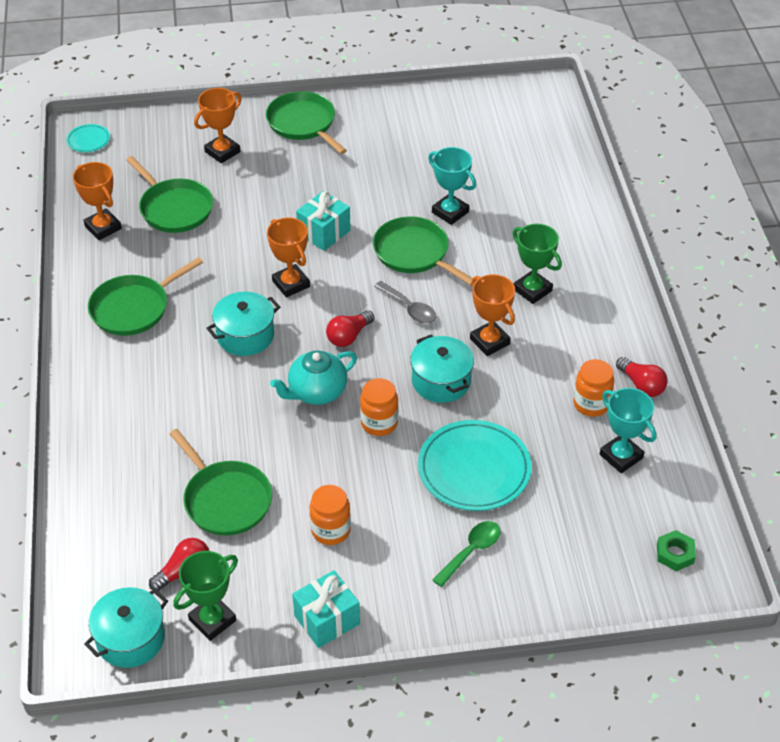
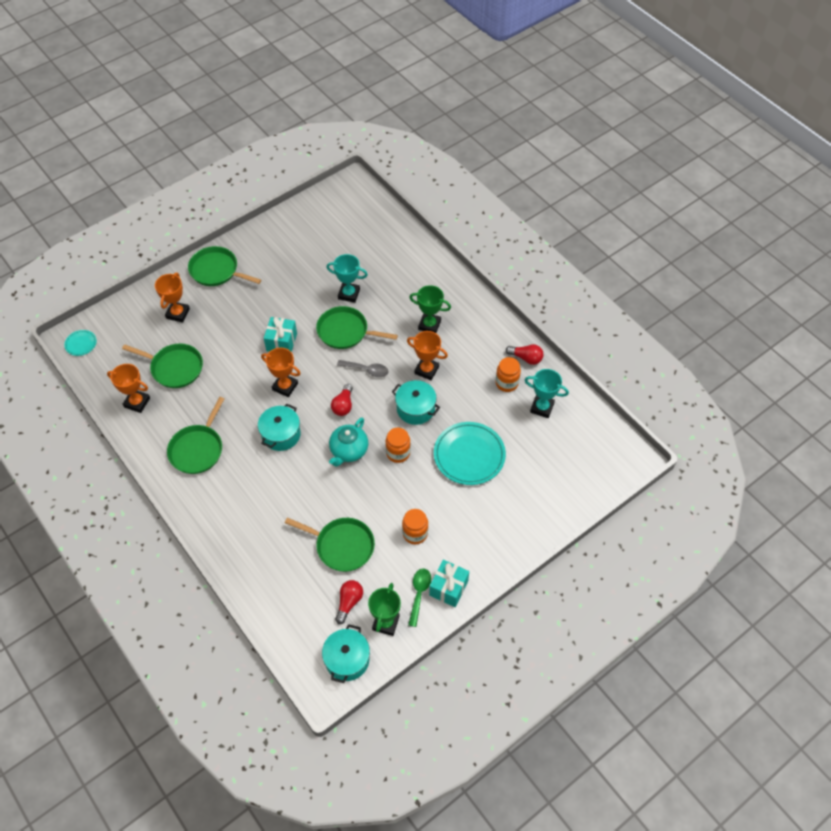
camera: 30 degrees left, 10 degrees up
(471, 551) = (499, 506): green spoon -> green spoon (419, 593)
(675, 553) = (604, 452): green nut -> none

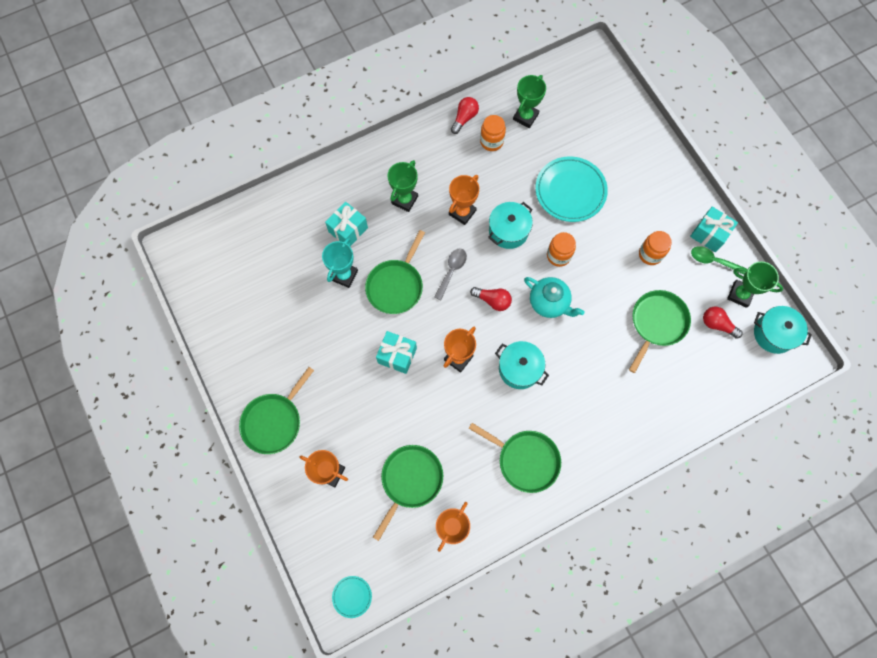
camera: 80 degrees left, 15 degrees up
(391, 289) = (348, 230): none -> turquoise gift
(542, 407) = (525, 117): turquoise trophy -> green trophy

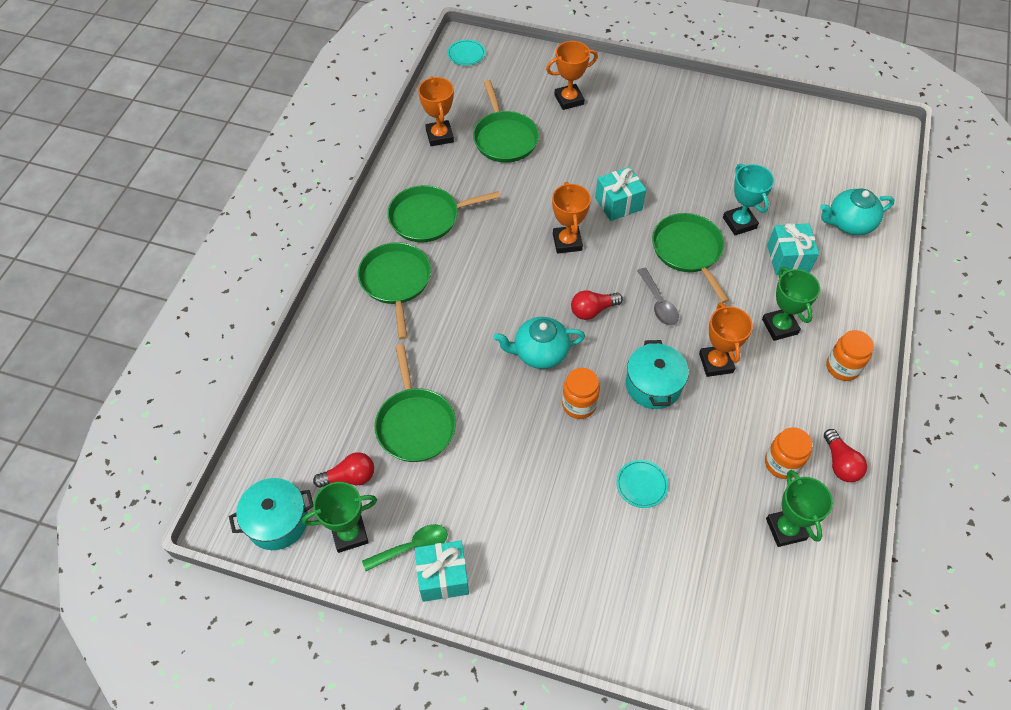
camera: 135 degrees right, 15 degrees down
(274, 421) = (649, 95): green pan -> green pan (396, 281)
(286, 217) = (849, 223): none -> turquoise teapot
(519, 368) = (506, 276): turquoise pot -> none
(570, 191) = (641, 485): turquoise plate -> turquoise plate, size x0.47
(650, 254) = (488, 491): orange jar -> orange jar (842, 367)

